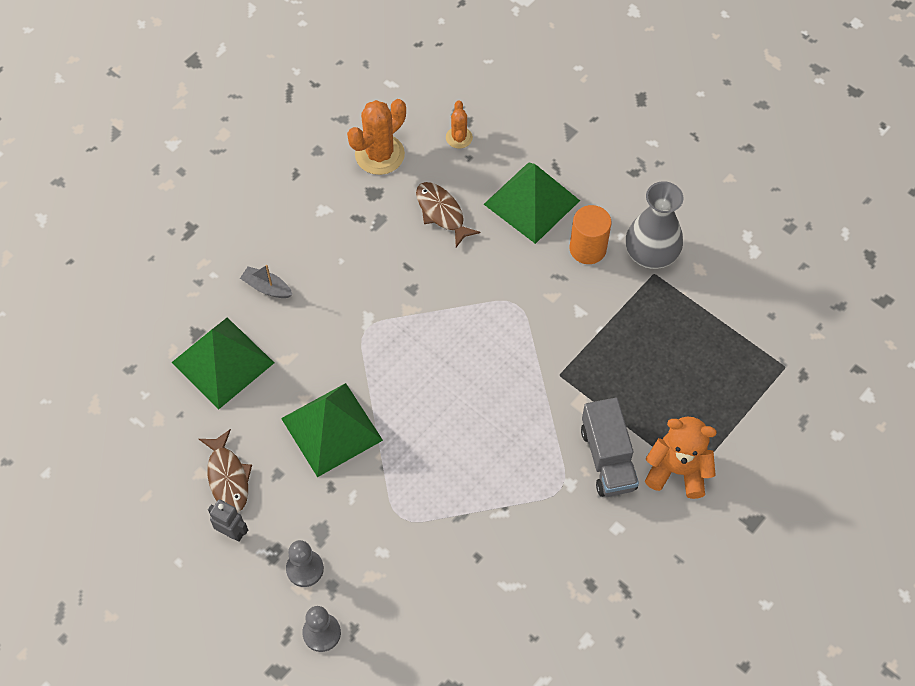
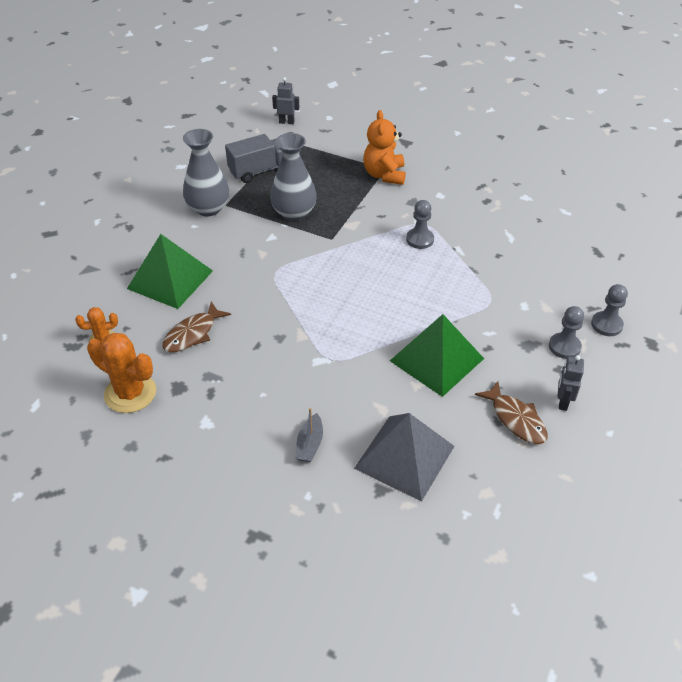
camera: 105 degrees left, 15 degrees down
(223, 362) = (405, 457): green pyramid -> grey pyramid
(228, 477) = (516, 419): brown fish -> brown fish turned 90 degrees clockwise
(531, 473) = (420, 239): none -> grey pawn
(587, 249) = (211, 241): orange cylinder -> none
(607, 458) = (390, 206): grey truck -> grey truck (261, 170)
(620, 344) = (294, 212): none -> grey vase
(832, 376) = (286, 122): none -> grey robot

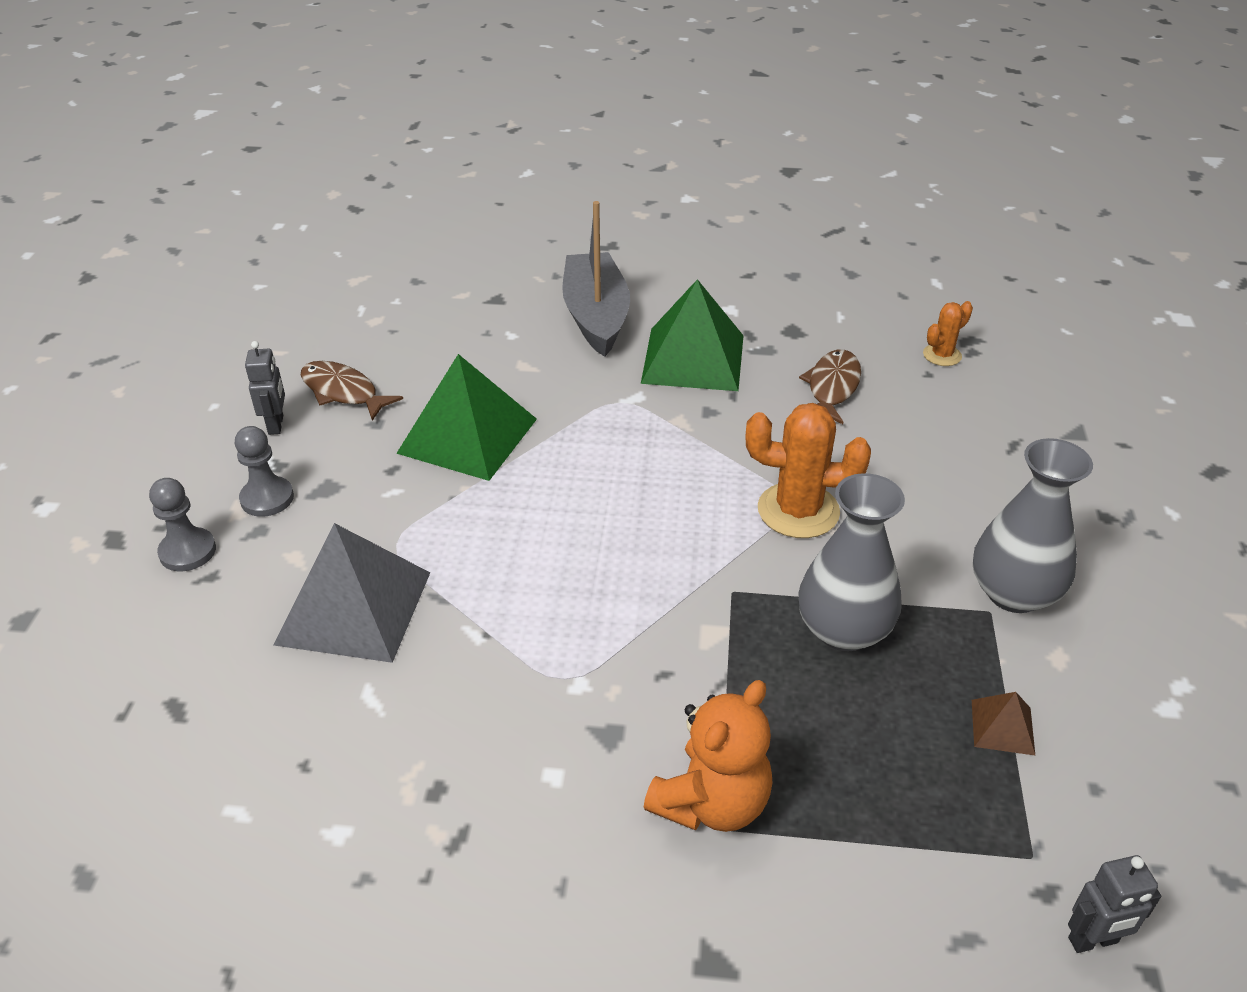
camera: 160 degrees right, 5 degrees down
(130, 393) = (843, 314): orange cactus -> orange cactus (798, 511)
(170, 279) = (939, 448): green pyramid -> green pyramid (693, 359)
(261, 170) = (1002, 727): grey truck -> brown pyramid
(310, 444) = (596, 316): grey boat -> grey boat, size x2.18
(384, 175) = (711, 802): orange teddy bear -> orange teddy bear turned 60 degrees clockwise
(405, 457) = (478, 329): grey pyramid -> grey pyramid (353, 608)
(420, 239) = (560, 635): grey pawn -> none

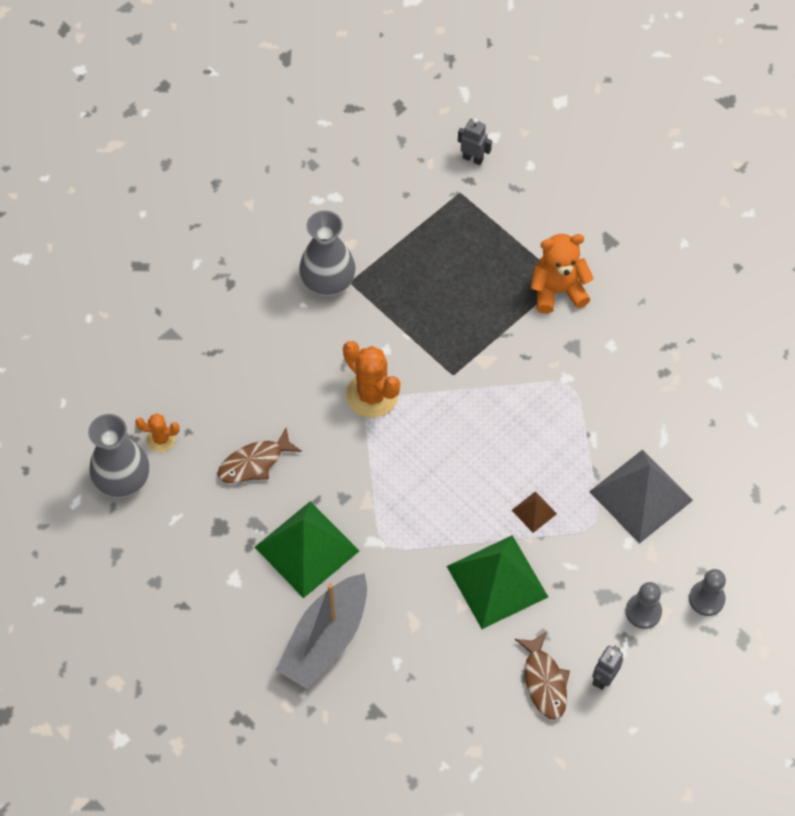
camera: 140 degrees left, 20 degrees up
(843, 630) = (425, 320): grey vase -> grey vase (123, 479)
(1002, 727) = (410, 237): brown pyramid -> brown pyramid (534, 512)

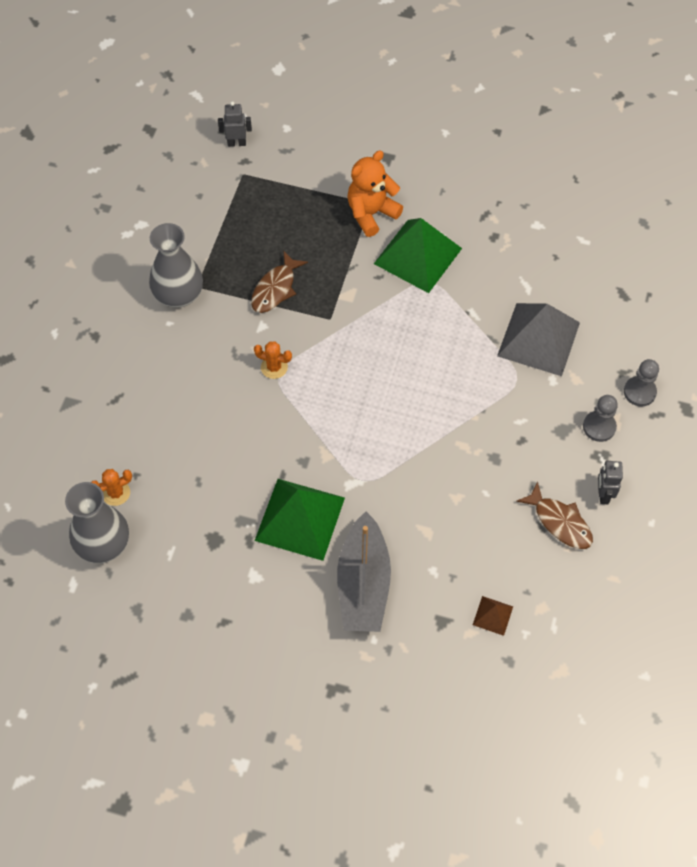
camera: 30 degrees left, 0 degrees up
(254, 463) = (210, 471): brown fish -> brown fish (275, 289)
(372, 395) = (274, 367): orange cactus -> orange cactus, size x0.55
(497, 581) = (471, 463): green pyramid -> green pyramid (417, 255)
(534, 512) = (465, 393): brown pyramid -> brown pyramid (493, 615)

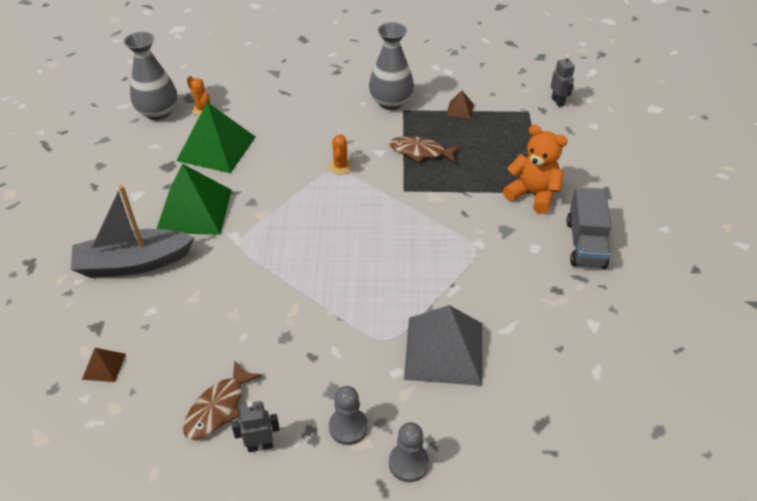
camera: 75 degrees right, 15 degrees down
(217, 233) = (460, 110): none -> brown pyramid
(417, 255) = (502, 235): green pyramid -> green pyramid (216, 148)
(446, 196) = (585, 243): none -> grey truck

